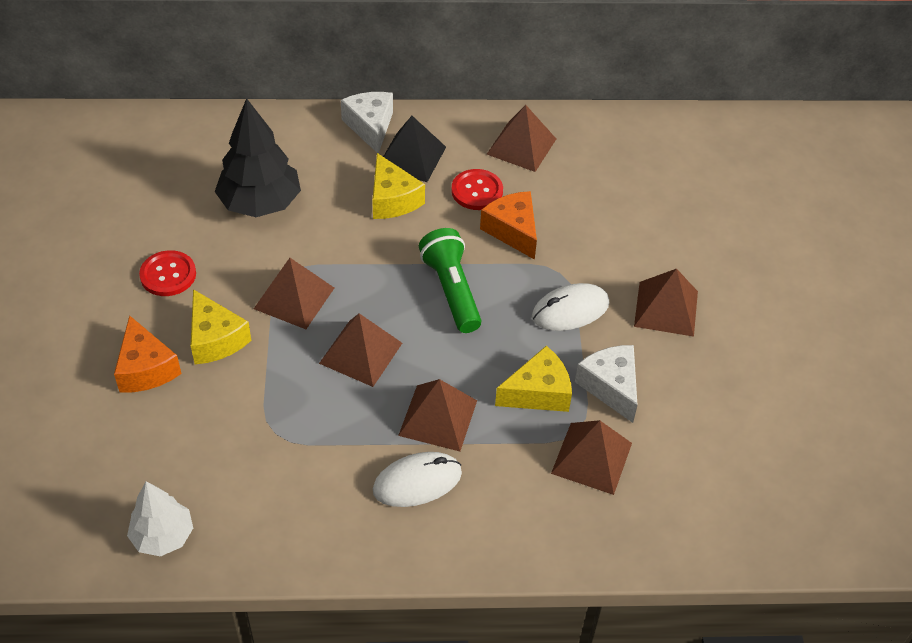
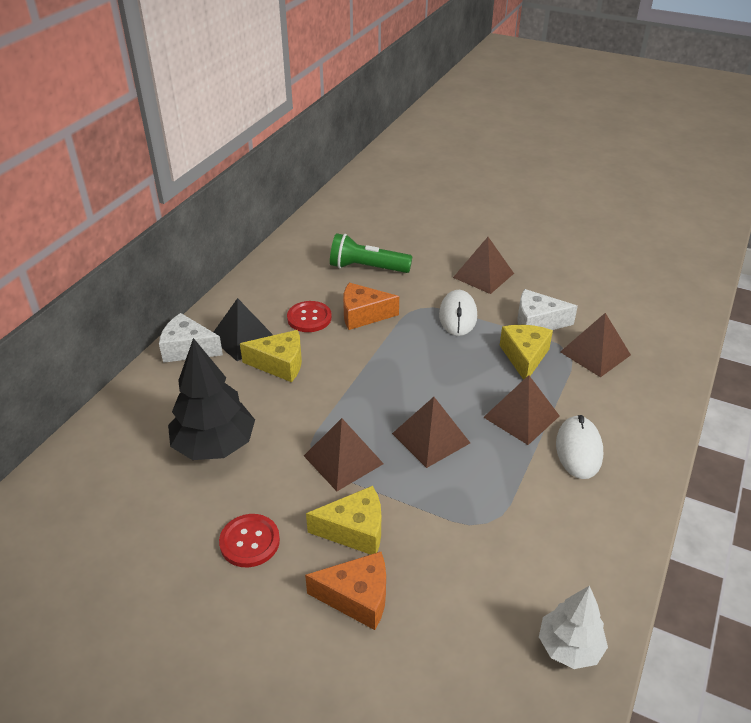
camera: 60 degrees left, 10 degrees down
(451, 290) = (399, 365): green flashlight -> green flashlight (367, 268)
(521, 146) = (283, 281): brown pyramid -> none

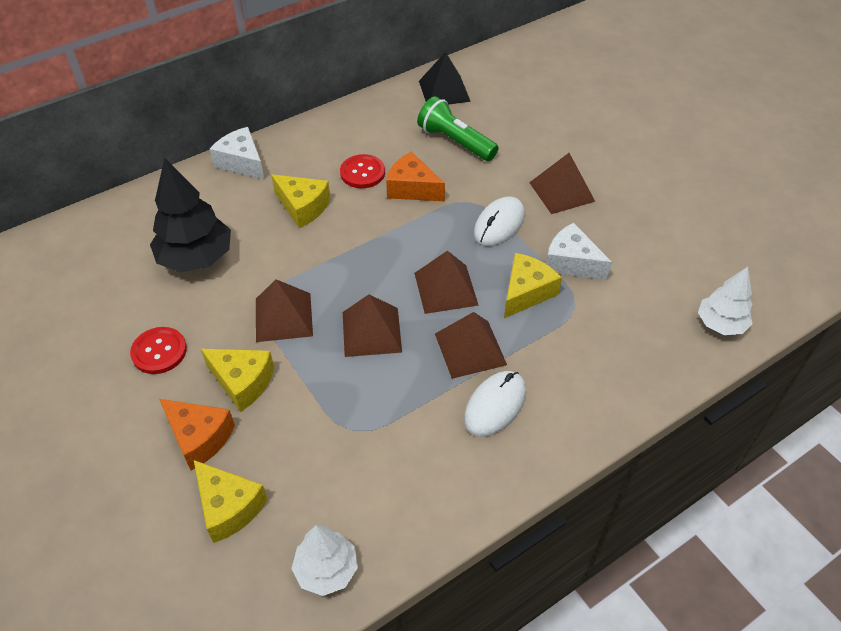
camera: 30 degrees right, 10 degrees up
(243, 338) = (292, 170): black pyramid -> black pyramid (444, 91)
(439, 642) = (229, 507): none -> yellow cheese
(595, 353) = (601, 319): brown pyramid -> brown pyramid (445, 288)
(675, 323) = (720, 324): none -> white tree

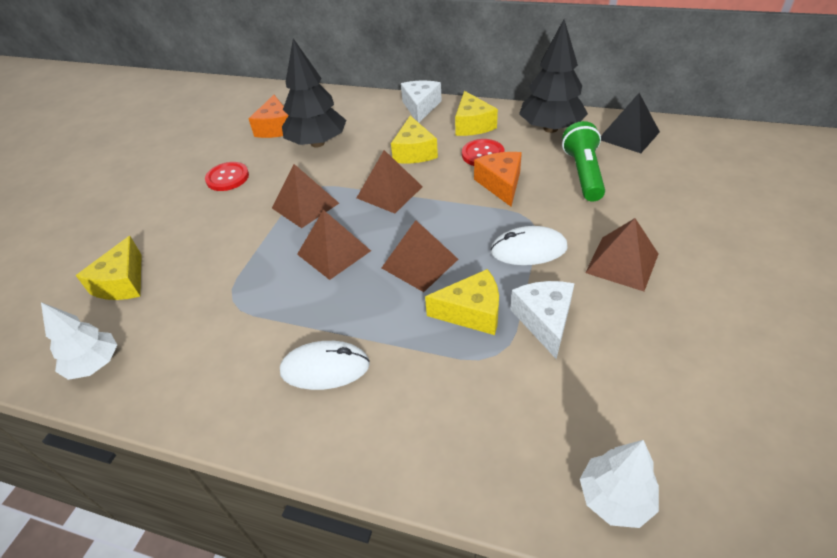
camera: 55 degrees right, 5 degrees down
(199, 438) = (171, 235): orange cheese -> orange cheese (276, 128)
(242, 382) = (232, 224): yellow cheese -> yellow cheese (472, 125)
(382, 118) = (550, 128): none -> black tree
(470, 349) = (371, 315): brown pyramid -> brown pyramid (389, 192)

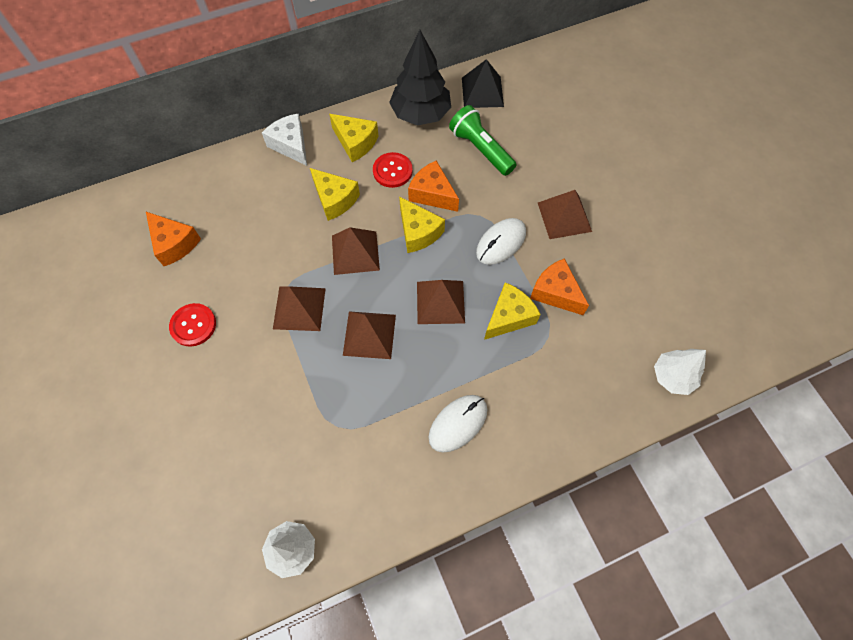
camera: 45 degrees left, 20 degrees up
(122, 282) = (226, 479): yellow cheese -> yellow cheese (418, 232)
(317, 143) = (237, 238): black tree -> none
(544, 321) = (555, 292): white cheese -> orange cheese

